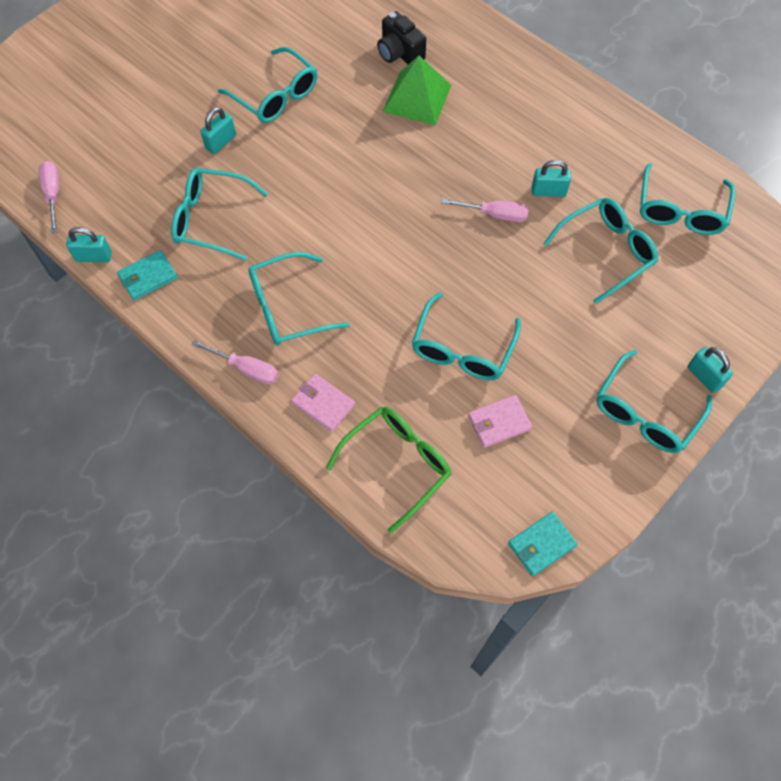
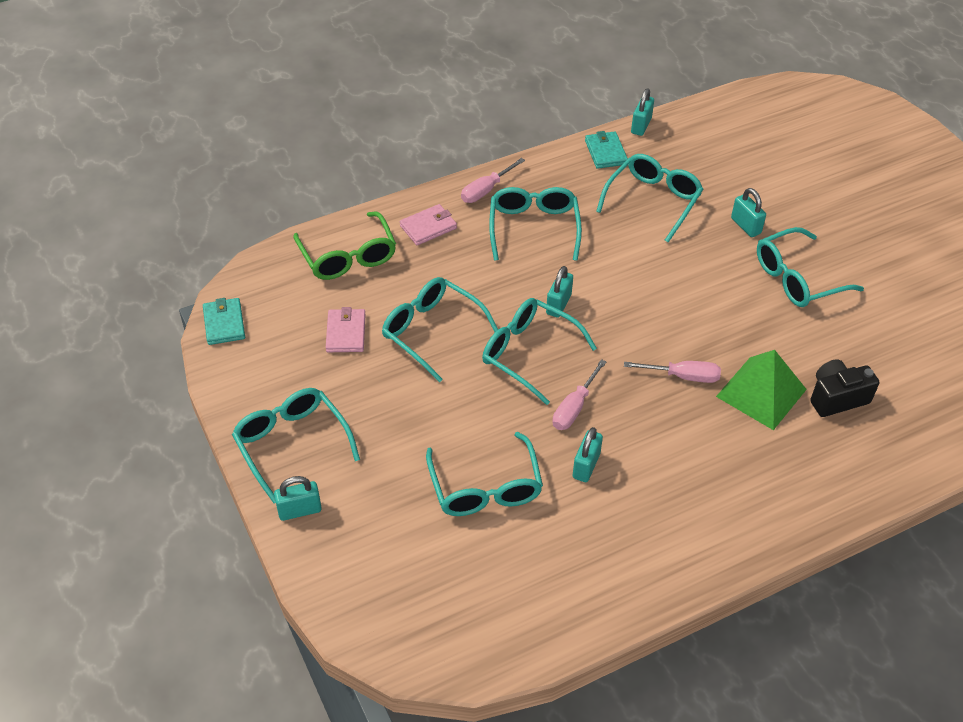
camera: 110 degrees right, 15 degrees down
(53, 194) = (718, 113): pink screwdriver -> pink screwdriver (682, 376)
(382, 258) = (558, 304): none -> turquoise padlock
(680, 211) = (508, 584): turquoise glasses -> turquoise glasses (528, 353)

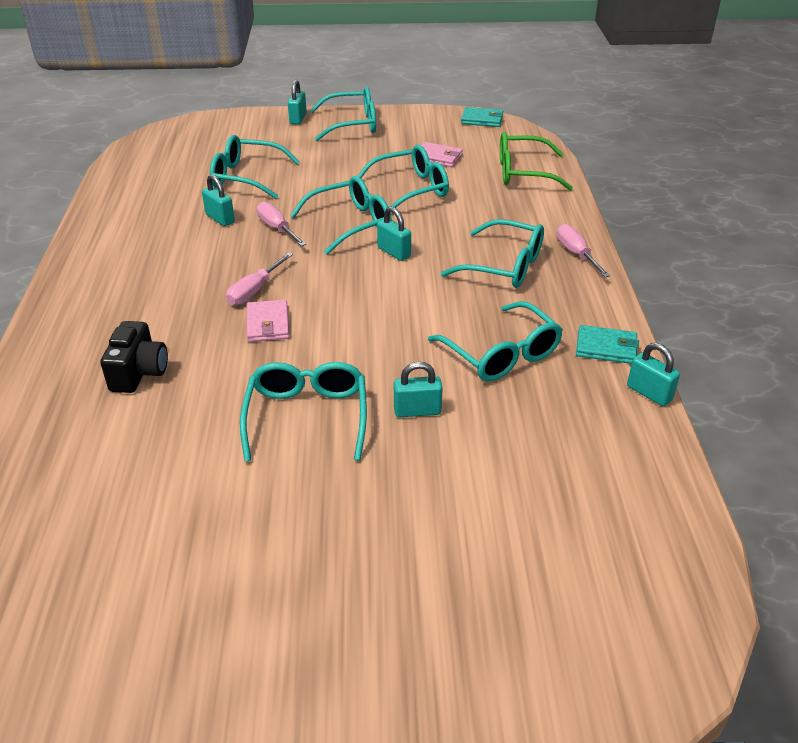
camera: 115 degrees right, 10 degrees down
(428, 227) = (539, 213): pink wallet -> pink wallet (268, 324)
(761, 392) = (193, 327): green pyramid -> none

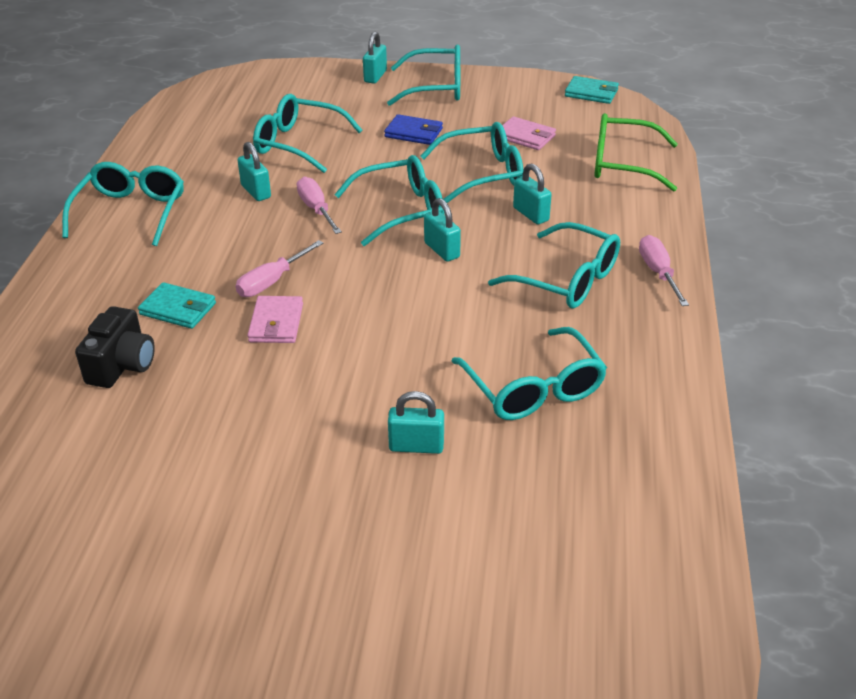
camera: 10 degrees right, 0 degrees up
(307, 416) = (290, 438): turquoise glasses -> turquoise glasses (131, 212)
(343, 161) = (414, 133): none -> blue wallet
(606, 348) = (661, 394): turquoise wallet -> turquoise wallet (178, 309)
(649, 393) = (697, 456): turquoise padlock -> turquoise padlock (531, 214)

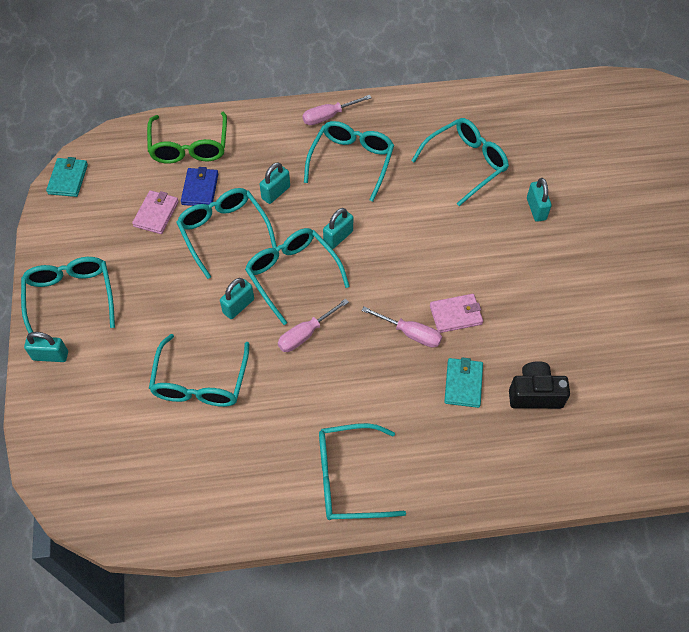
camera: 105 degrees left, 20 degrees up
(256, 191) = (290, 389): turquoise padlock -> turquoise padlock (238, 306)
(414, 133) = (163, 295): blue wallet -> blue wallet (200, 189)

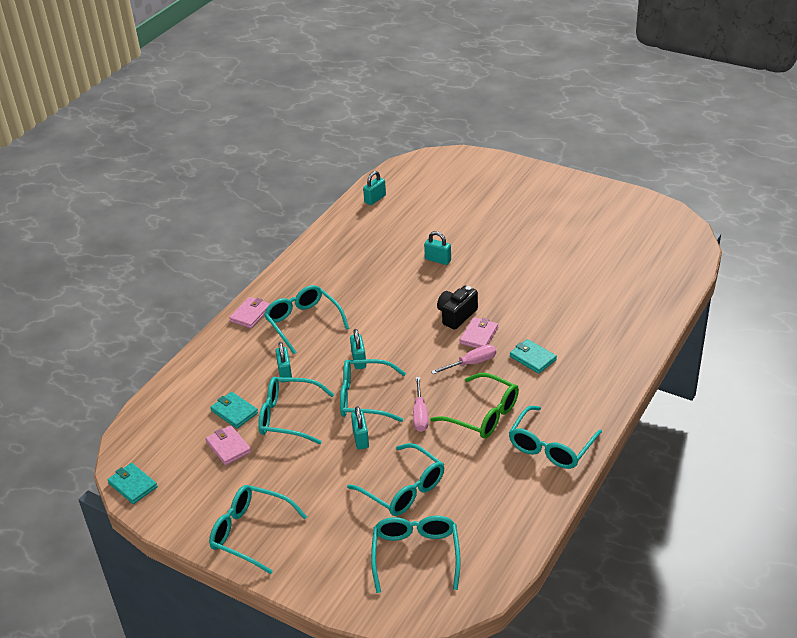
camera: 50 degrees left, 20 degrees down
(50, 356) = (292, 569): turquoise padlock -> turquoise padlock (375, 199)
(189, 147) = (188, 400): green glasses -> green glasses (483, 415)
(200, 189) = (234, 412): blue wallet -> turquoise wallet
(329, 116) = (250, 314): pink screwdriver -> pink wallet
(466, 163) = (368, 271): turquoise glasses -> turquoise glasses (416, 554)
(535, 394) = (570, 330): black camera -> black camera (456, 315)

